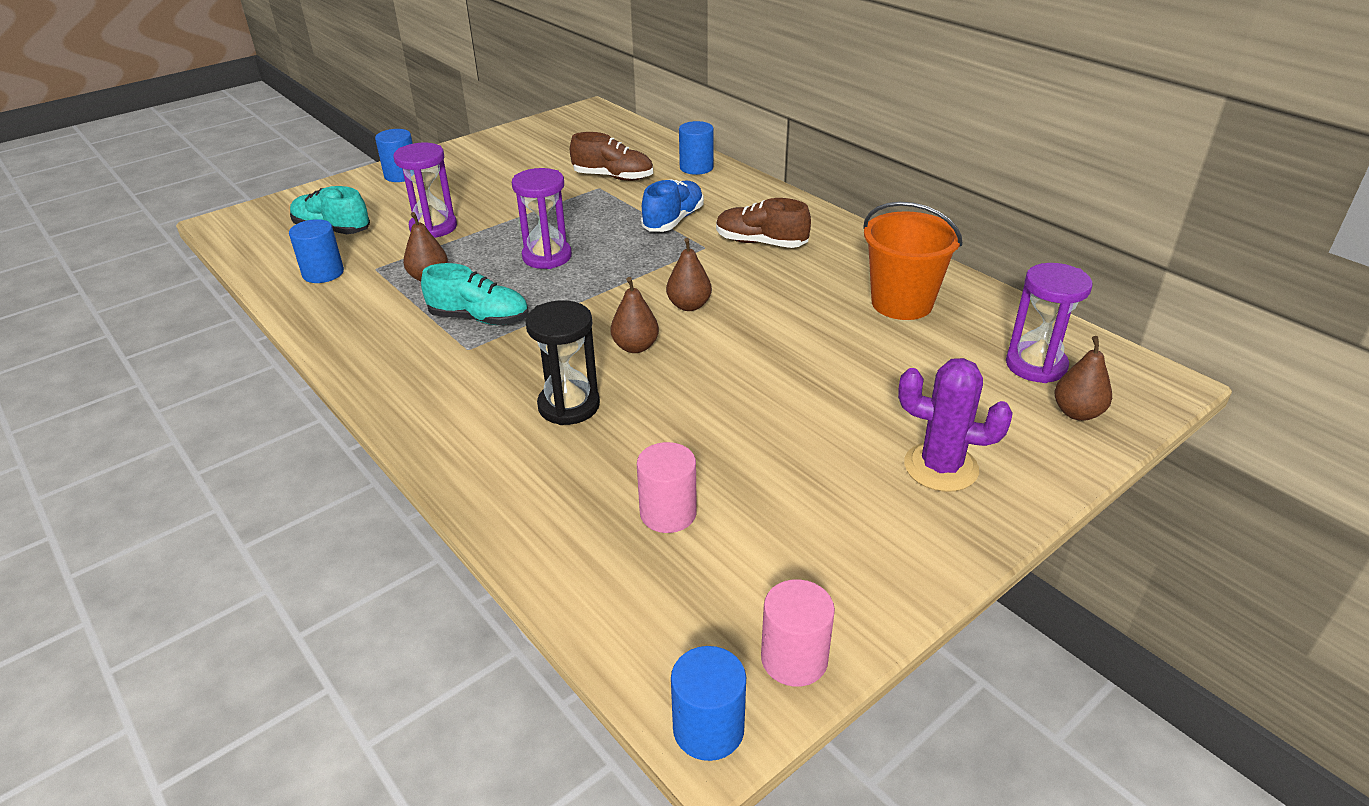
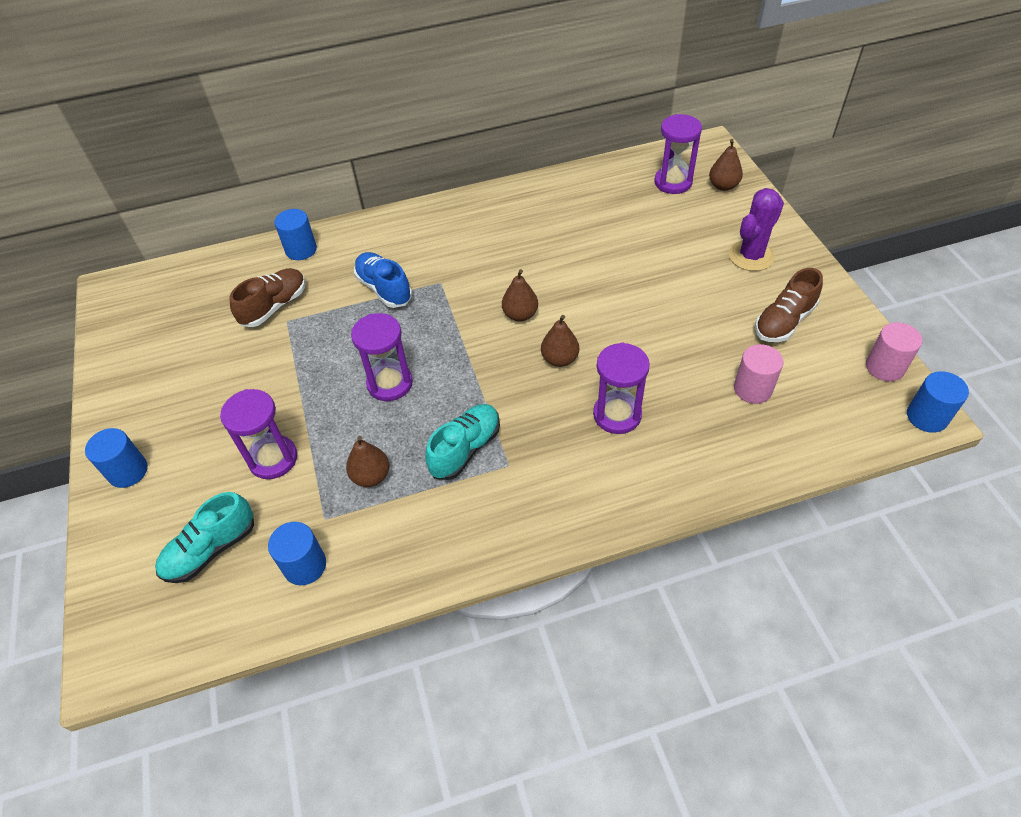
camera: 65 degrees left, 15 degrees up
(569, 406) = (617, 415): black hourglass -> purple hourglass
(761, 243) = (455, 250): brown shoe -> brown shoe (784, 321)
(901, 303) = (578, 210): orange bucket -> none

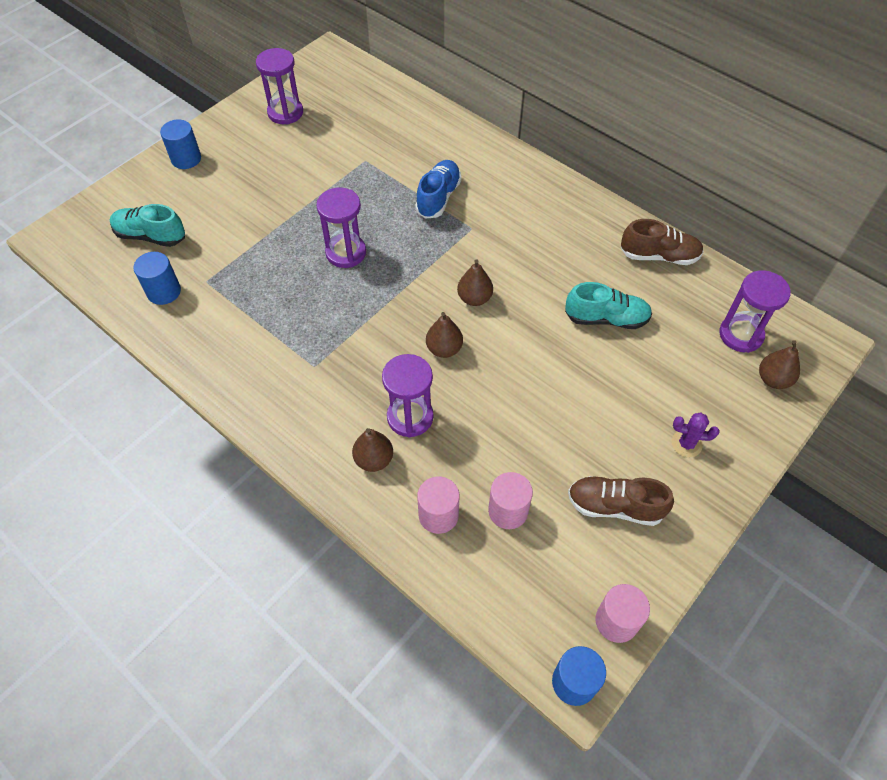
camera: 55 degrees right, 5 degrees up
(273, 459) = (238, 225): purple hourglass -> purple hourglass (285, 113)
(274, 306) = (374, 146): brown shoe -> brown shoe (659, 256)
(301, 250) = (442, 127): blue cylinder -> none
(371, 476) = (255, 288): brown pear -> brown pear (374, 459)
(465, 449) = (312, 331): turquoise shoe -> turquoise shoe (606, 318)
(731, 438) = (438, 515): none -> pink cylinder
(751, 256) = (686, 444): purple cactus -> purple cactus, size x0.60

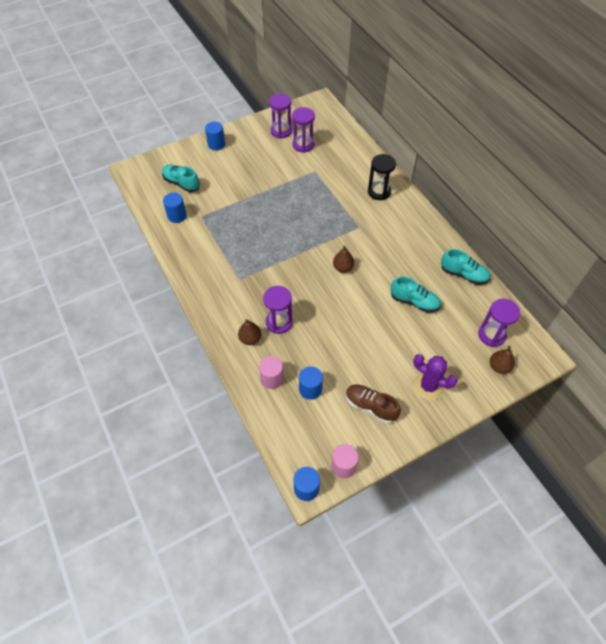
camera: 20 degrees right, 0 degrees up
(346, 253) = (282, 221): purple hourglass -> purple hourglass (303, 145)
(438, 197) = (347, 204): blue shoe -> none
(444, 349) = (313, 291): brown pear -> none
(479, 167) = (379, 192): none -> black hourglass
(508, 511) = (310, 389): pink cylinder -> blue cylinder
(659, 256) = (463, 274): brown shoe -> turquoise shoe
(686, 444) = (428, 386): purple cactus -> purple cactus, size x1.67

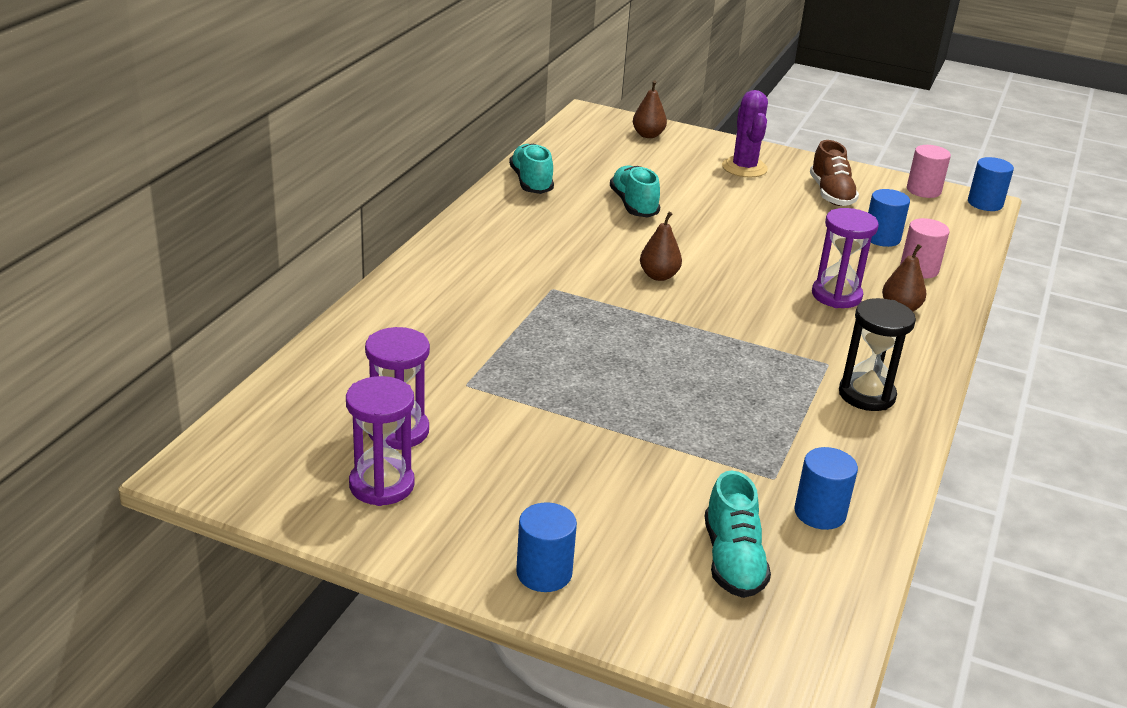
camera: 130 degrees left, 25 degrees down
(379, 192) = (440, 294): black hourglass -> black hourglass (866, 395)
(491, 335) = (608, 147): purple hourglass -> none

